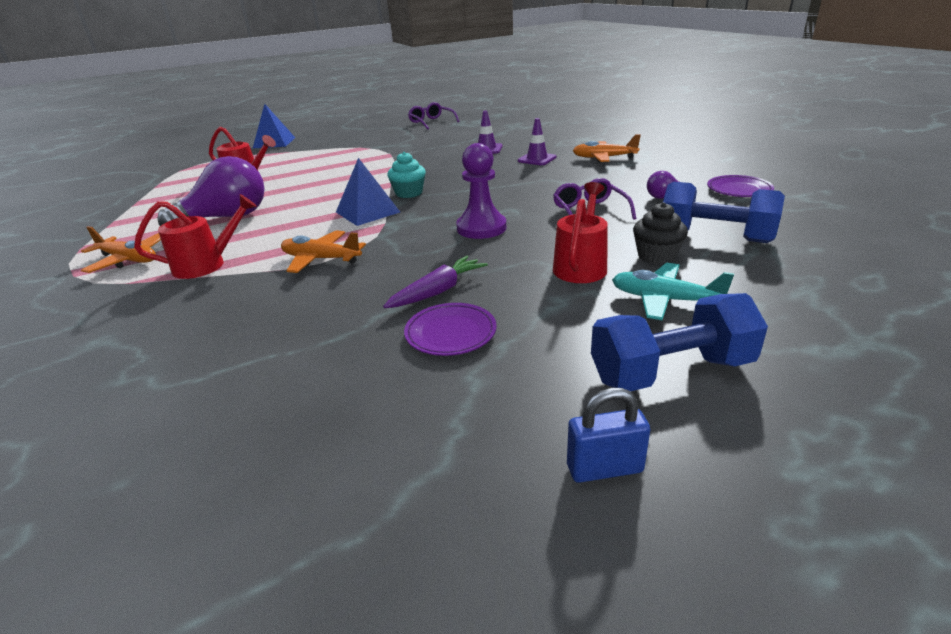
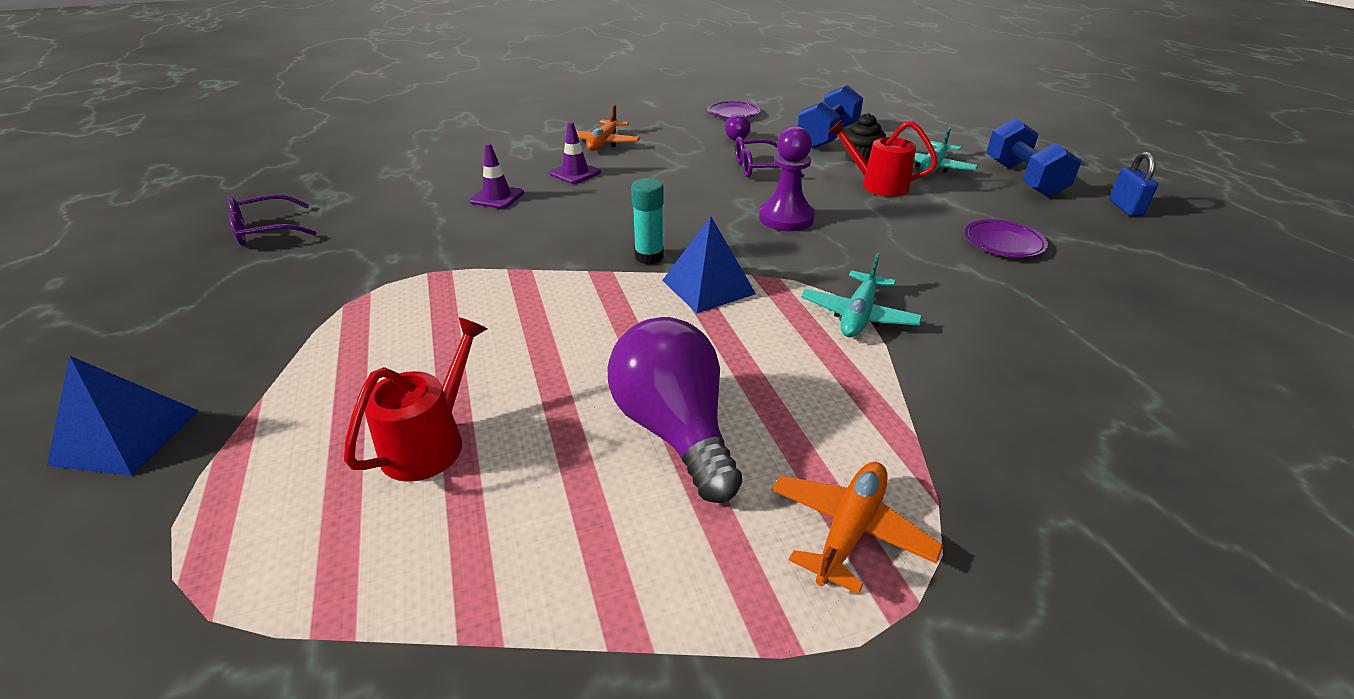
camera: 85 degrees left, 5 degrees up
(207, 264) = (871, 417): red watering can -> none
(321, 259) = (858, 315): orange plane -> turquoise plane
(409, 193) = (649, 256): turquoise cupcake -> turquoise glue stick
(438, 291) = (931, 246): purple carrot -> none

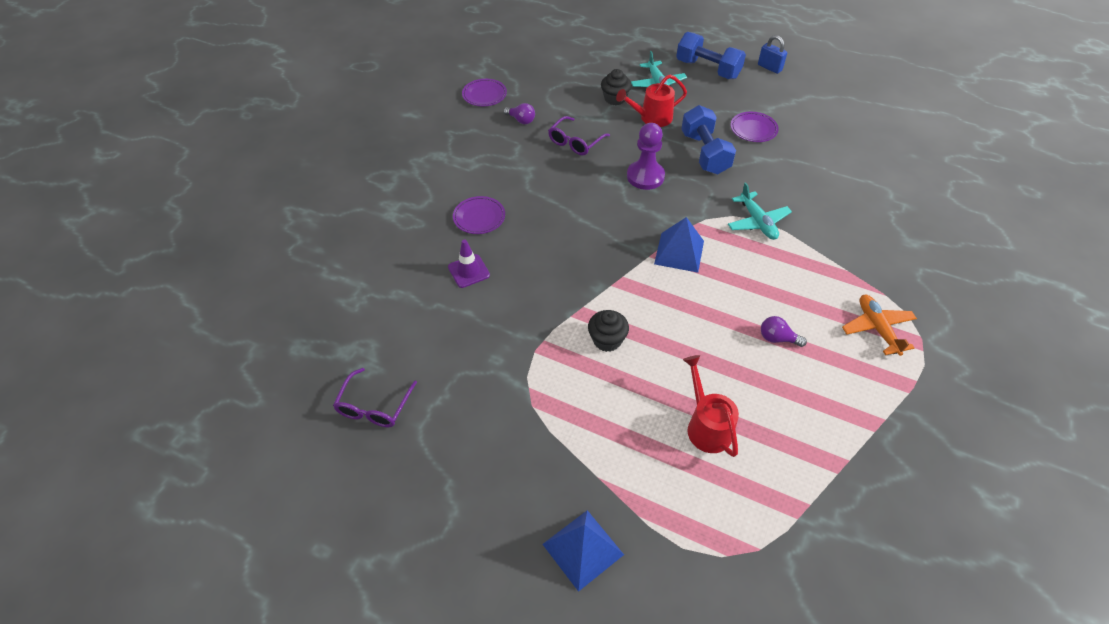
camera: 45 degrees left, 15 degrees up
(498, 304) = (607, 340): none -> black cupcake
(575, 173) = (479, 217): purple traffic cone -> purple plate
(603, 143) = (449, 177): orange plane -> none
(649, 256) = (624, 253): turquoise glue stick -> none
(674, 430) = (777, 338): purple light bulb -> purple light bulb, size x0.45
(827, 137) = (571, 87): blue dumbbell -> blue dumbbell (704, 153)

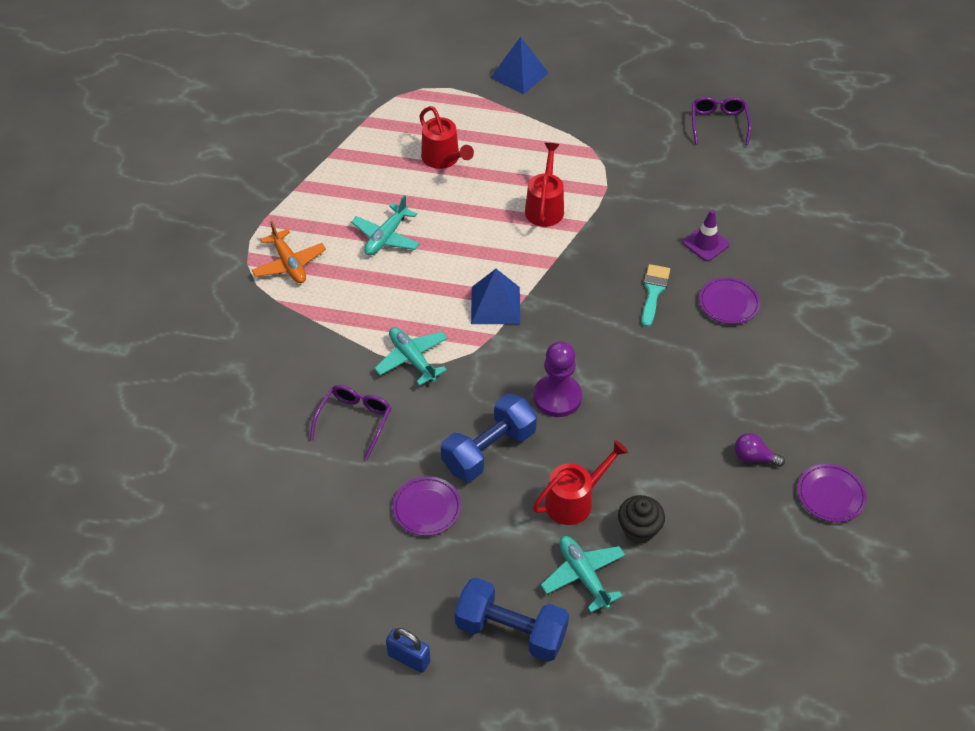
camera: 165 degrees right, 0 degrees up
(537, 238) = (653, 291): none -> turquoise brush
(575, 142) = (664, 434): purple glasses -> purple glasses (354, 421)
(607, 340) = (545, 207): black cupcake -> red watering can
(704, 153) = (489, 450): blue dumbbell -> blue dumbbell turned 75 degrees clockwise
(777, 338) = (386, 237): purple light bulb -> turquoise plane

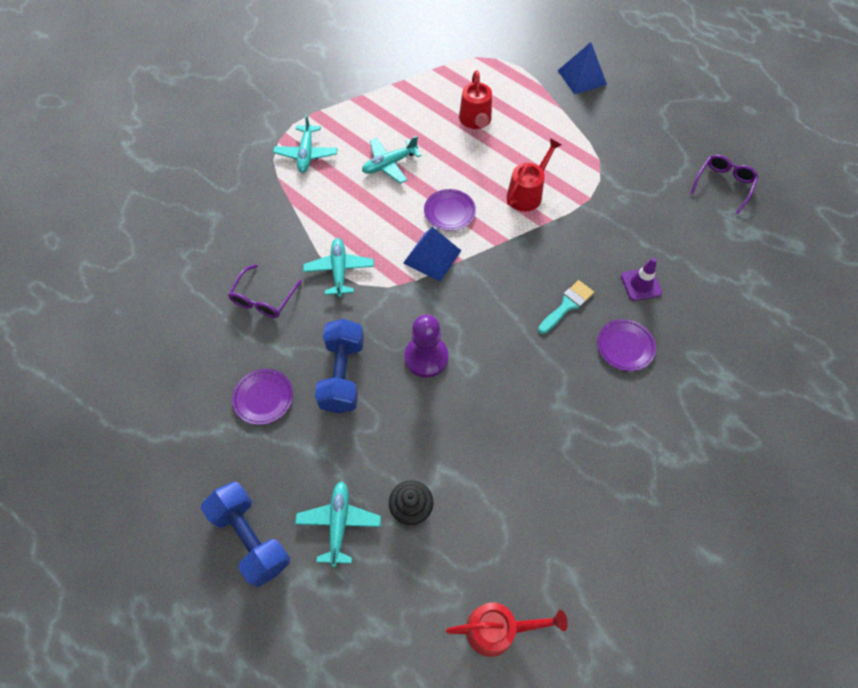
camera: 30 degrees right, 10 degrees up
(289, 264) = (306, 154): orange plane -> turquoise plane
(354, 421) = (263, 299): purple glasses -> purple glasses turned 150 degrees clockwise
(409, 658) = (163, 515): blue padlock -> none
(489, 450) = (342, 374): blue dumbbell -> blue dumbbell turned 75 degrees counterclockwise
(575, 500) = (378, 453): red watering can -> red watering can (498, 629)
(753, 457) = (552, 497): purple light bulb -> none
(830, 495) = (597, 571): purple plate -> purple plate (449, 212)

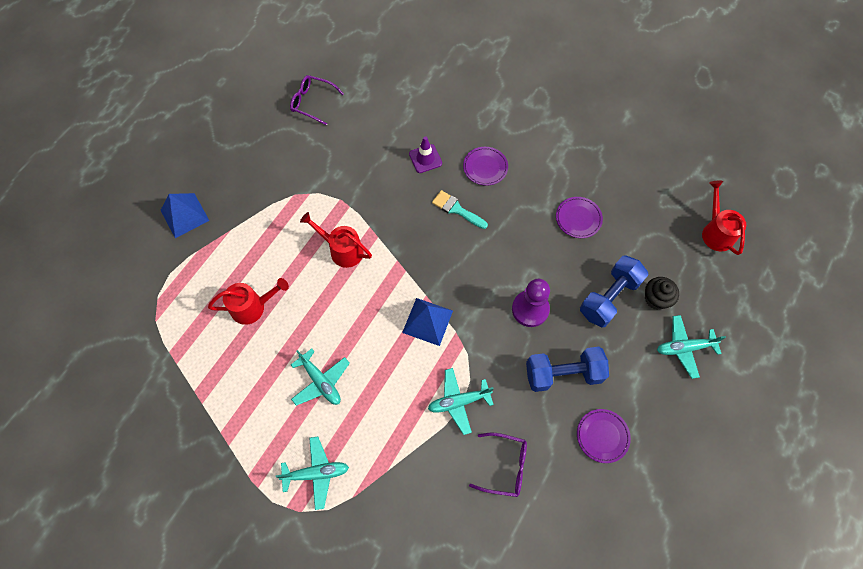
camera: 100 degrees left, 5 degrees up
(251, 538) = (717, 411): blue dumbbell -> blue dumbbell (609, 297)
(449, 212) = (374, 314): purple plate -> purple plate (578, 219)

